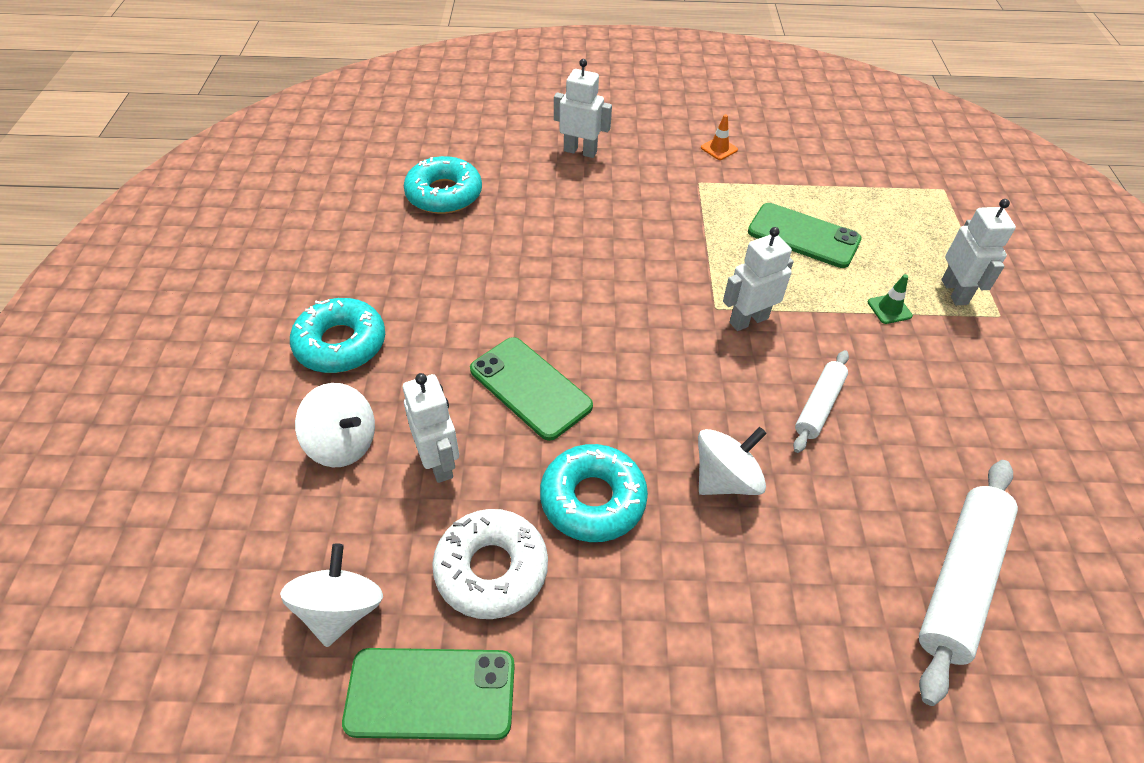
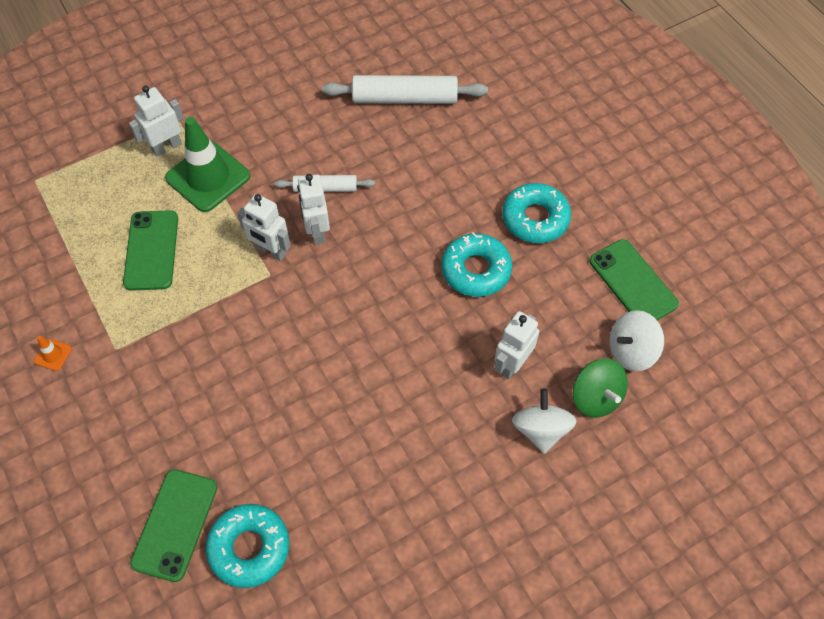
camera: 120 degrees left, 10 degrees up
(324, 523) = (595, 397): none -> green spinning top
(340, 344) = (468, 498): turquoise donut -> turquoise donut (535, 218)
(491, 569) = (554, 295): white donut -> none
(530, 388) = (419, 348): green phone -> green phone (175, 524)
(580, 151) = (116, 468): white robot -> white robot (317, 231)
(725, 479) = (414, 213): white spinning top -> none
(889, 309) = (208, 177): green traffic cone -> green traffic cone, size x2.46

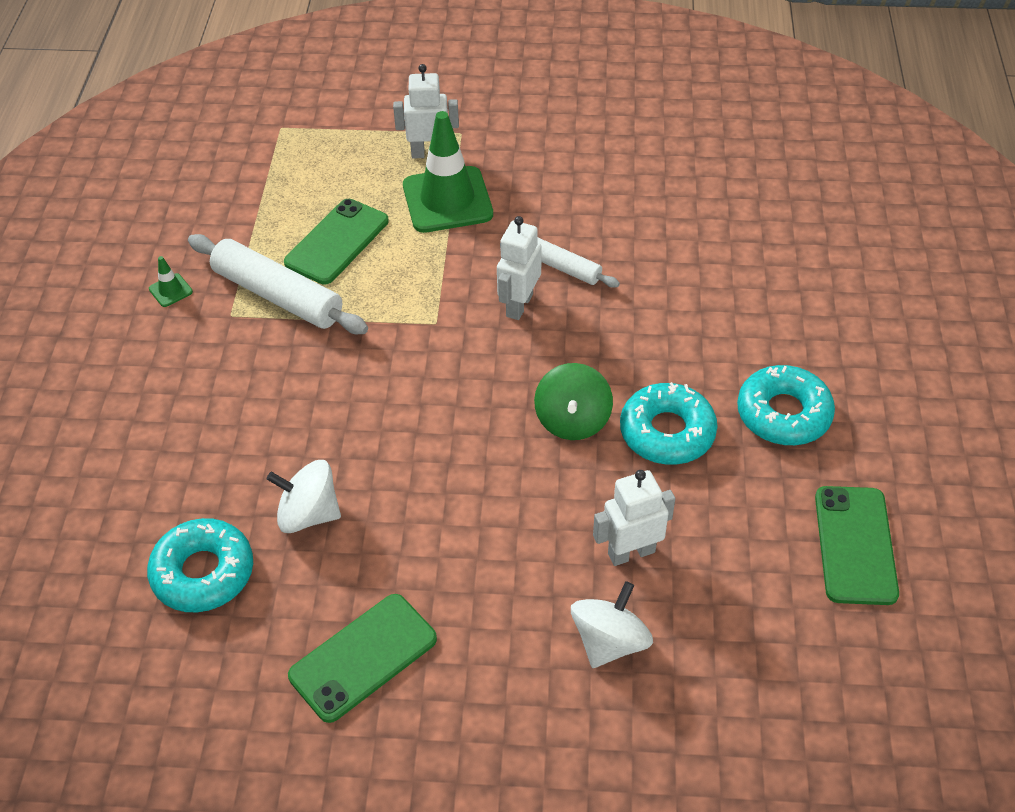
camera: 35 degrees right, 10 degrees down
(53, 355) = (170, 290): orange traffic cone -> green traffic cone
(175, 524) = (153, 507): green phone -> green phone (363, 657)
(270, 251) = (454, 300): white robot -> none
(405, 99) = (724, 218): white rolling pin -> white rolling pin (278, 296)
(595, 397) = (705, 645): green spinning top -> green spinning top (572, 420)
(631, 351) = (792, 619): white spinning top -> white spinning top (308, 514)

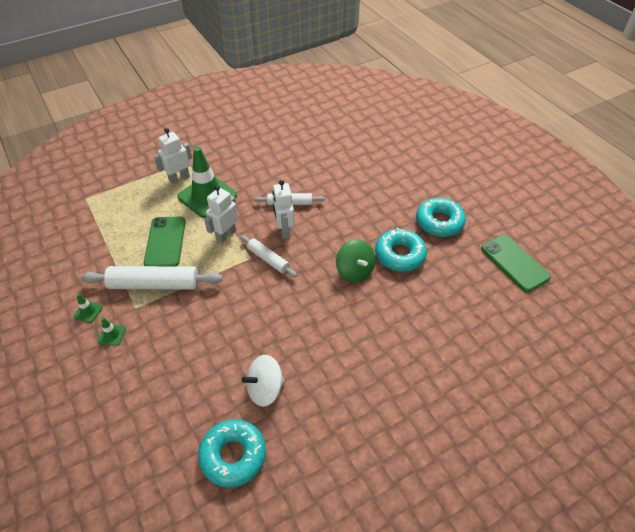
camera: 35 degrees left, 0 degrees up
(176, 336) = (112, 335): none -> green traffic cone
(363, 657) = (355, 446): green phone -> none
(458, 337) = (268, 259): none -> white rolling pin
(609, 641) = (458, 365): white spinning top -> none
(631, 552) = (432, 318): white robot -> white robot (226, 235)

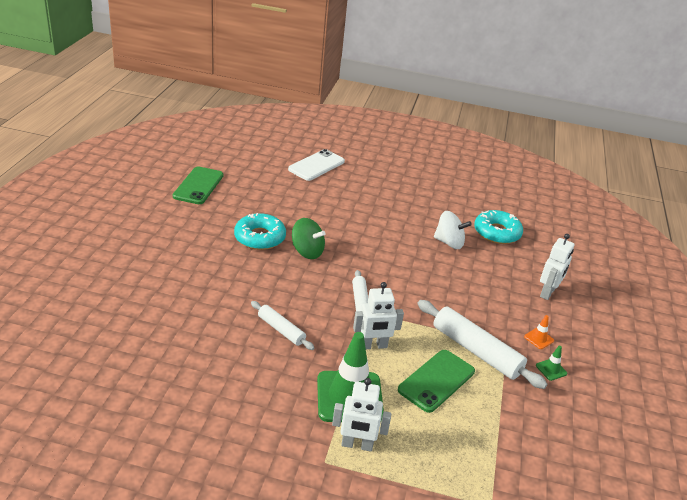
camera: 140 degrees left, 15 degrees down
(112, 335) = (539, 338): green traffic cone -> orange traffic cone
(284, 230) = (318, 313): white robot -> white robot (548, 293)
(354, 271) = (307, 252): green spinning top -> green spinning top turned 105 degrees clockwise
(439, 222) = (194, 233): turquoise donut -> none
(496, 387) = (316, 165): none -> white phone

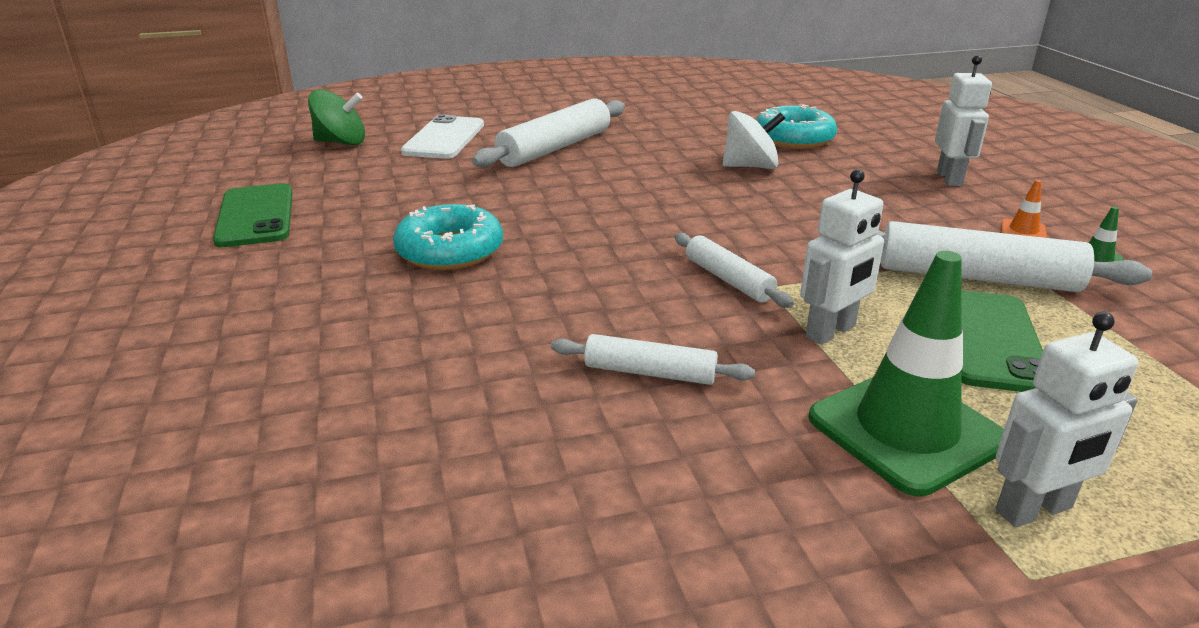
camera: 25 degrees left, 5 degrees down
(307, 252) = (556, 243): green spinning top -> green spinning top (341, 142)
(363, 192) = (554, 148): none -> white rolling pin

